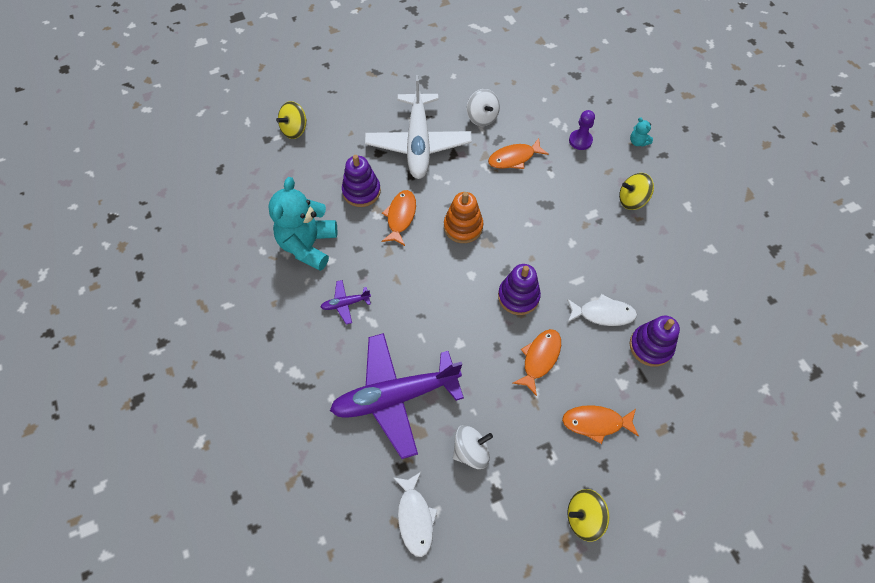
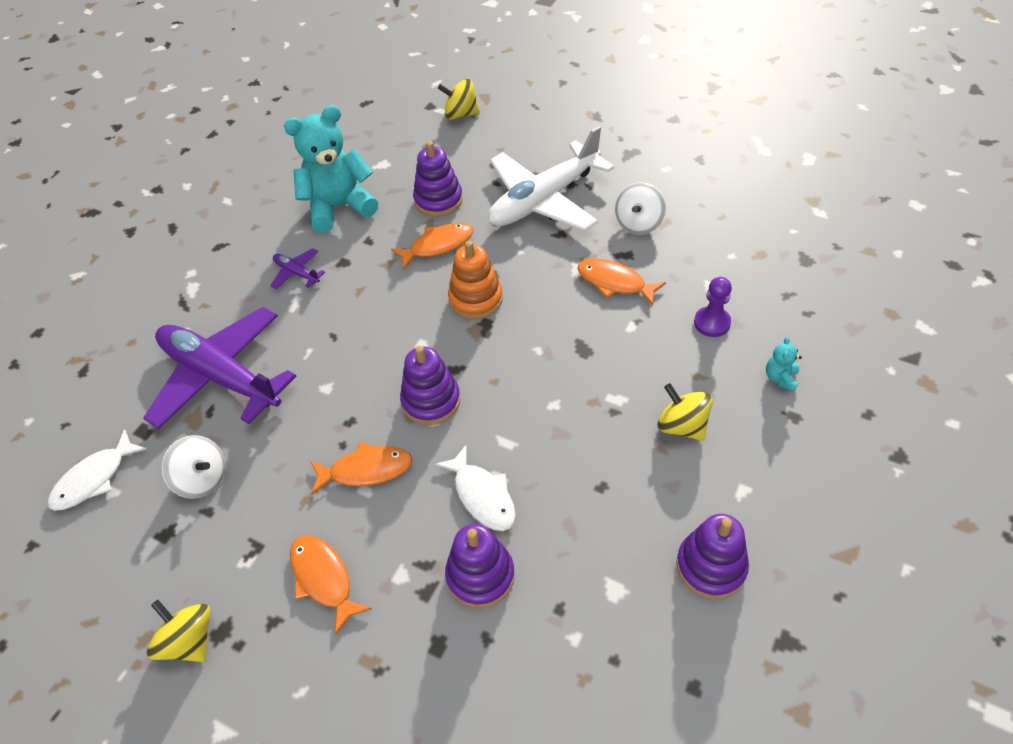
camera: 55 degrees right, 10 degrees down
(717, 248) = (711, 566): none -> purple stacking toy

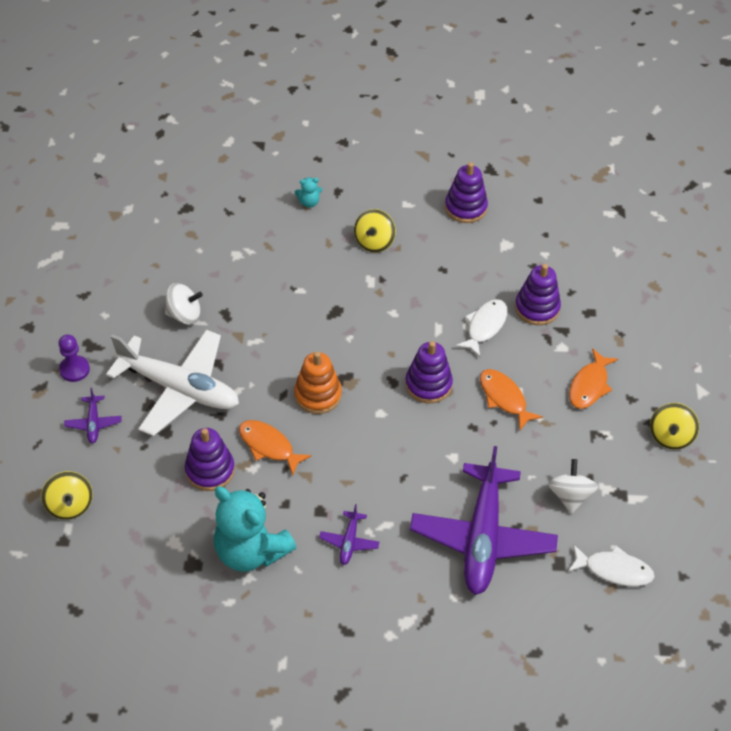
camera: 120 degrees left, 0 degrees up
(537, 140) = (93, 423): none -> purple plane
(615, 282) = (259, 312): orange fish -> none
(712, 323) = (275, 246): purple pawn -> purple pawn (74, 369)

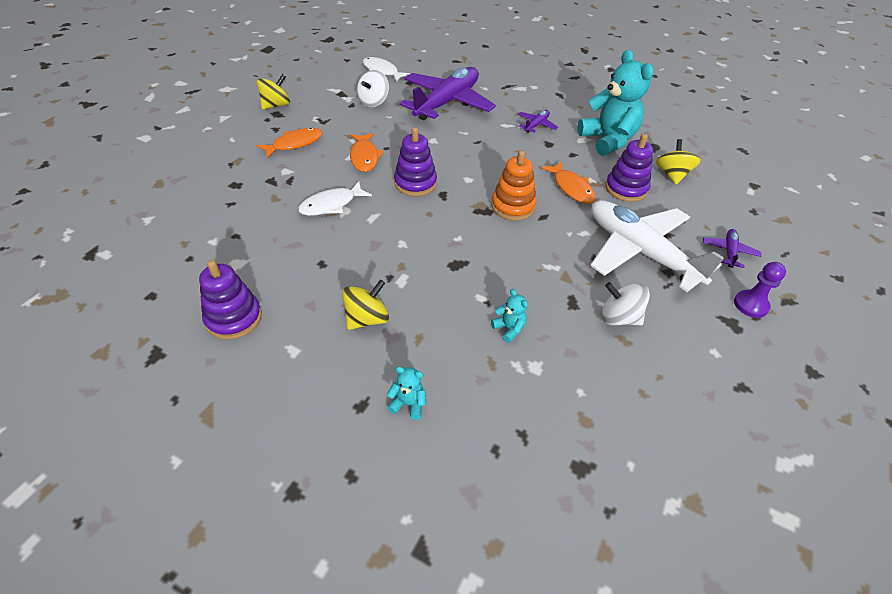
camera: 155 degrees left, 5 degrees down
(70, 505) = (750, 203): yellow spinning top -> yellow spinning top (672, 175)
(267, 274) = (509, 329): none -> turquoise teddy bear
(537, 308) = (273, 202): purple stacking toy -> none

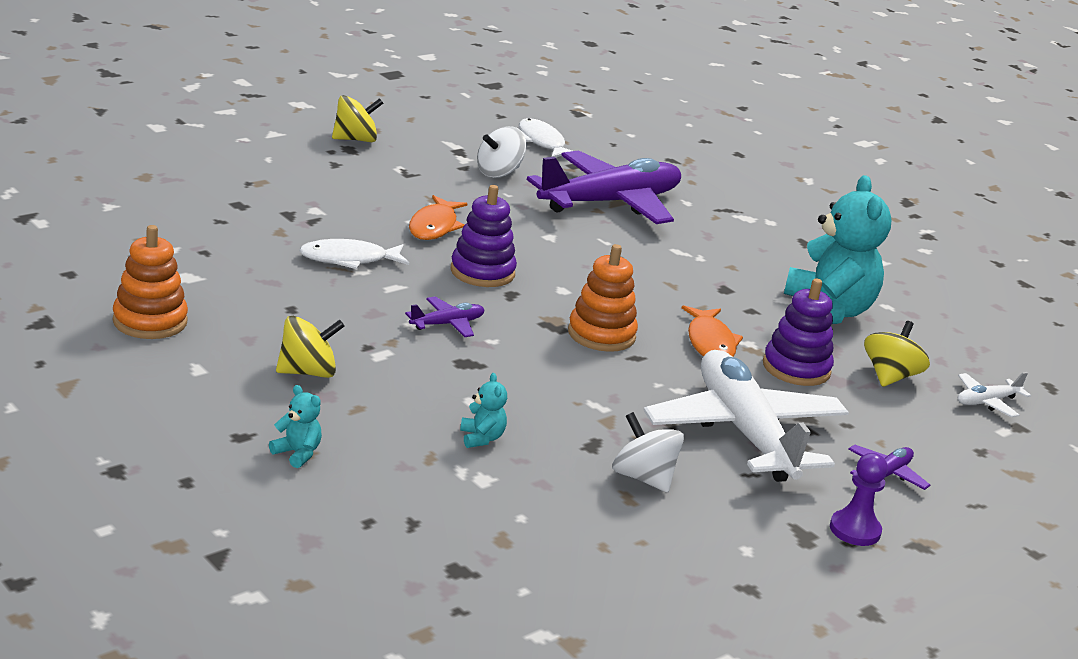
camera: 20 degrees right, 20 degrees down
(234, 318) = (150, 321): purple stacking toy -> orange stacking toy
(294, 144) = (348, 186): orange fish -> none
(536, 125) = (727, 264): purple plane -> purple plane (447, 324)
(727, 173) = (987, 402): none -> white plane

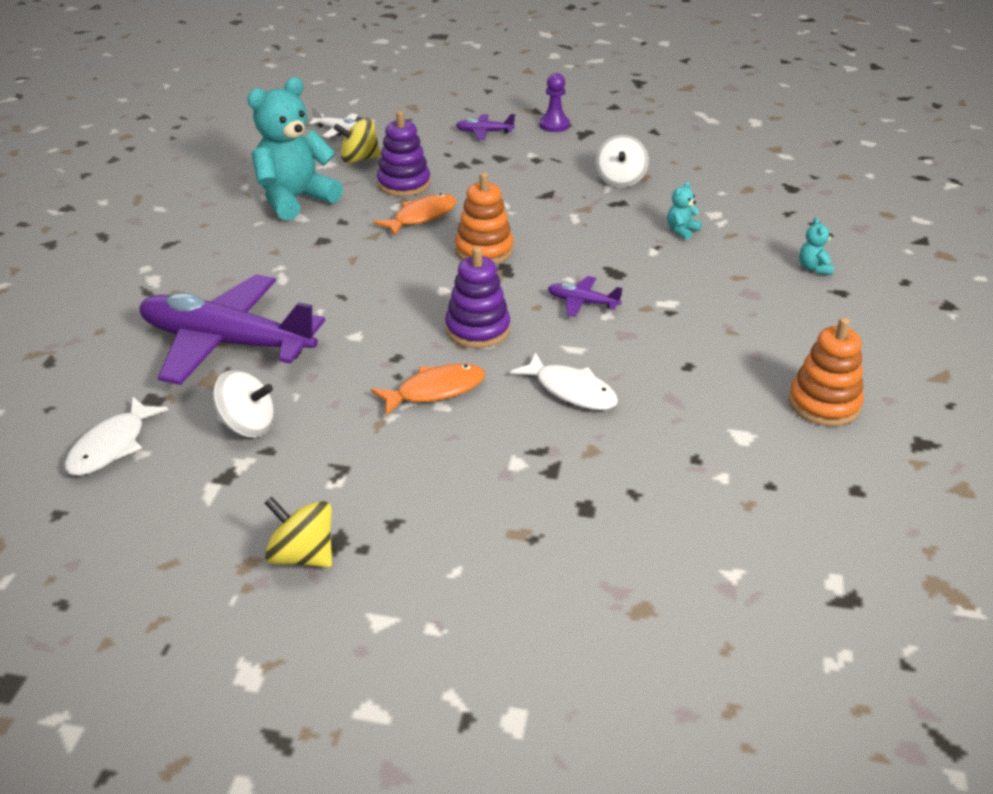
camera: 125 degrees left, 10 degrees up
(307, 372) = (741, 312): yellow spinning top -> none
(744, 432) = (515, 173): white plane -> none

